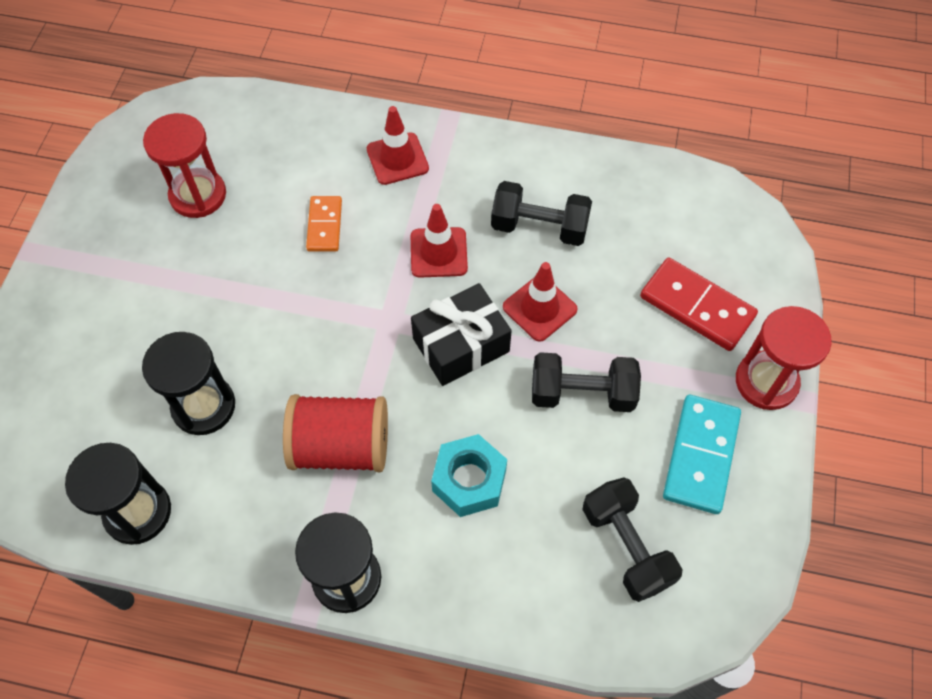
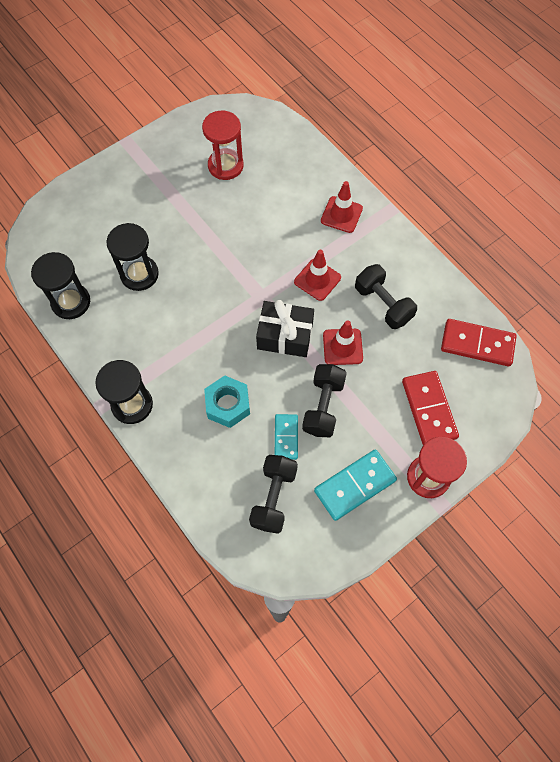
camera: 40 degrees right, 5 degrees up
(324, 225) = (273, 224): orange domino -> none
(341, 446) = (183, 341): red spool -> none
(574, 463) = (286, 437): none -> turquoise domino
(582, 393) = (323, 406): black dumbbell -> black dumbbell turned 60 degrees clockwise
(679, 198) = (477, 344): none -> red domino

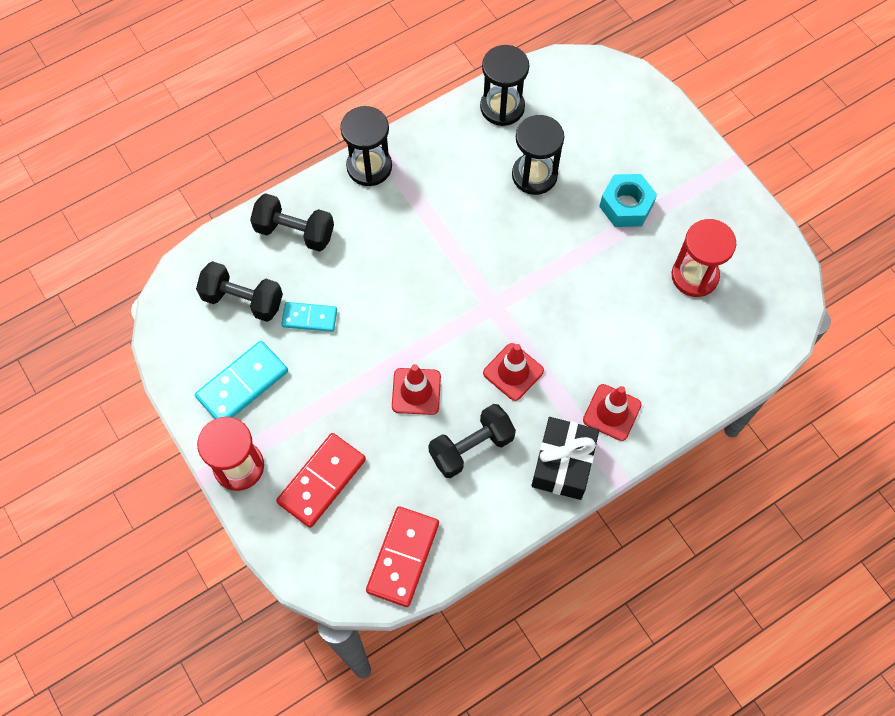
camera: 95 degrees right, 0 degrees up
(228, 405) = (357, 260): turquoise nut -> turquoise nut (626, 205)
(285, 335) = (438, 327): black gift -> black gift (563, 463)
(323, 406) = (341, 361): black dumbbell -> black dumbbell (294, 232)
(354, 485) = (242, 384): turquoise domino -> turquoise domino turned 75 degrees clockwise
(429, 409) = (322, 481): red domino -> red domino turned 45 degrees counterclockwise

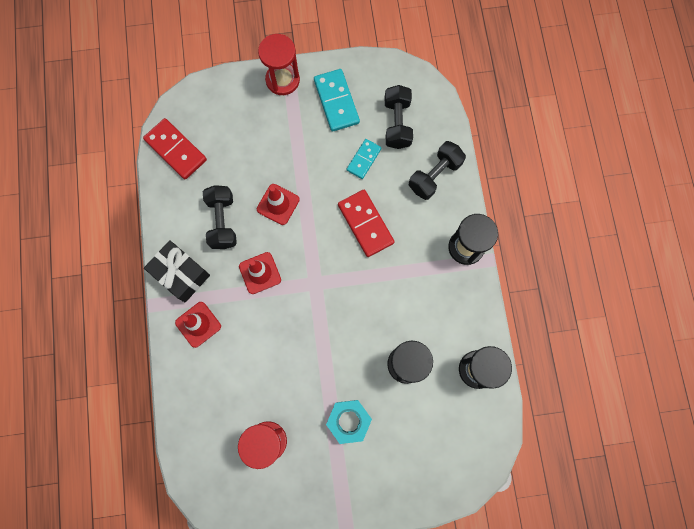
camera: 115 degrees right, 10 degrees up
(243, 300) = (397, 123): black dumbbell -> black dumbbell turned 45 degrees counterclockwise
(322, 481) = (248, 123): red domino -> red domino (365, 224)

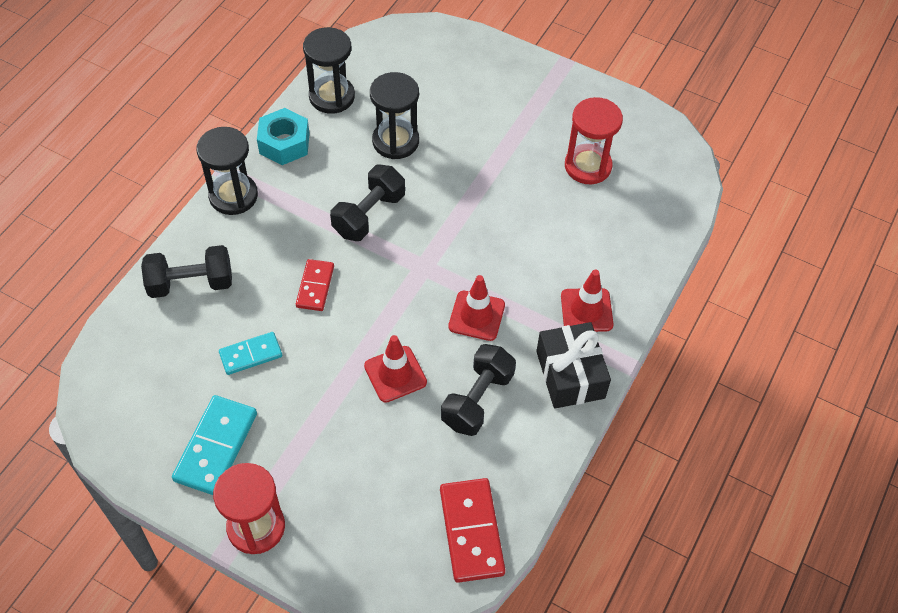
camera: 145 degrees left, 20 degrees down
(349, 421) = (493, 133): turquoise nut -> turquoise nut (284, 143)
(365, 224) = (315, 286): red domino -> red domino, size x0.62
(397, 123) = (172, 368): black dumbbell -> black dumbbell (369, 214)

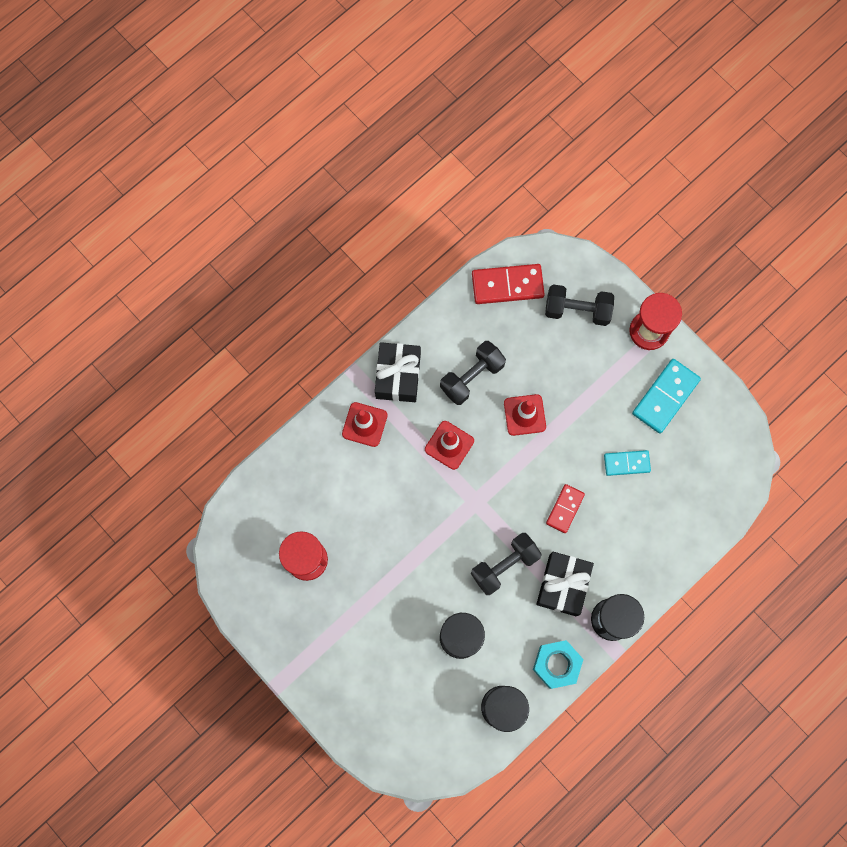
camera: 160 degrees left, 20 degrees up
(191, 283) = (661, 541): black dumbbell -> black dumbbell (577, 310)
(297, 213) = (563, 585): none -> black gift
(471, 531) = (507, 285): red domino -> red domino turned 75 degrees clockwise

